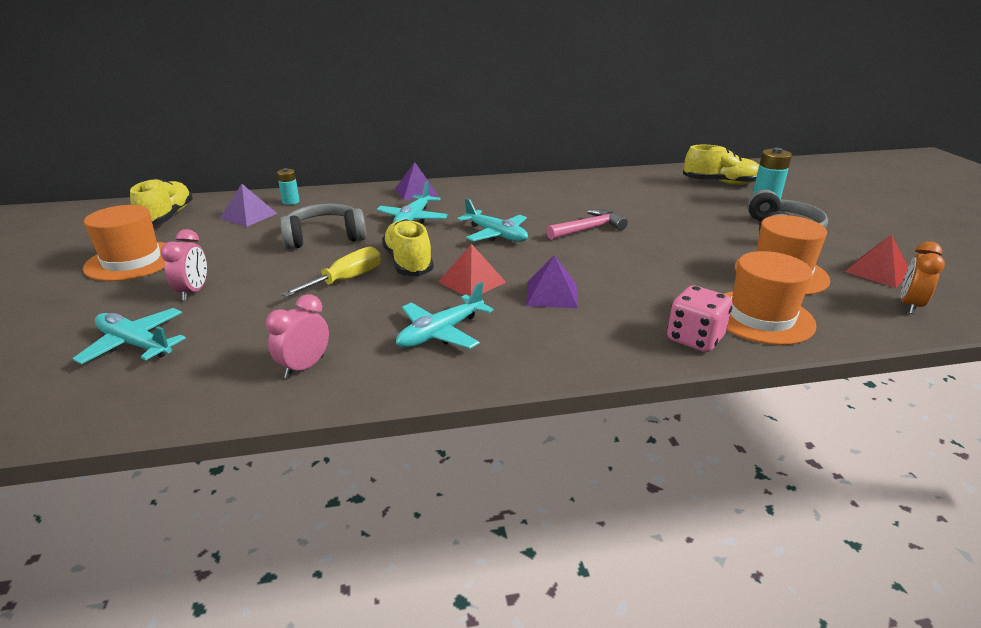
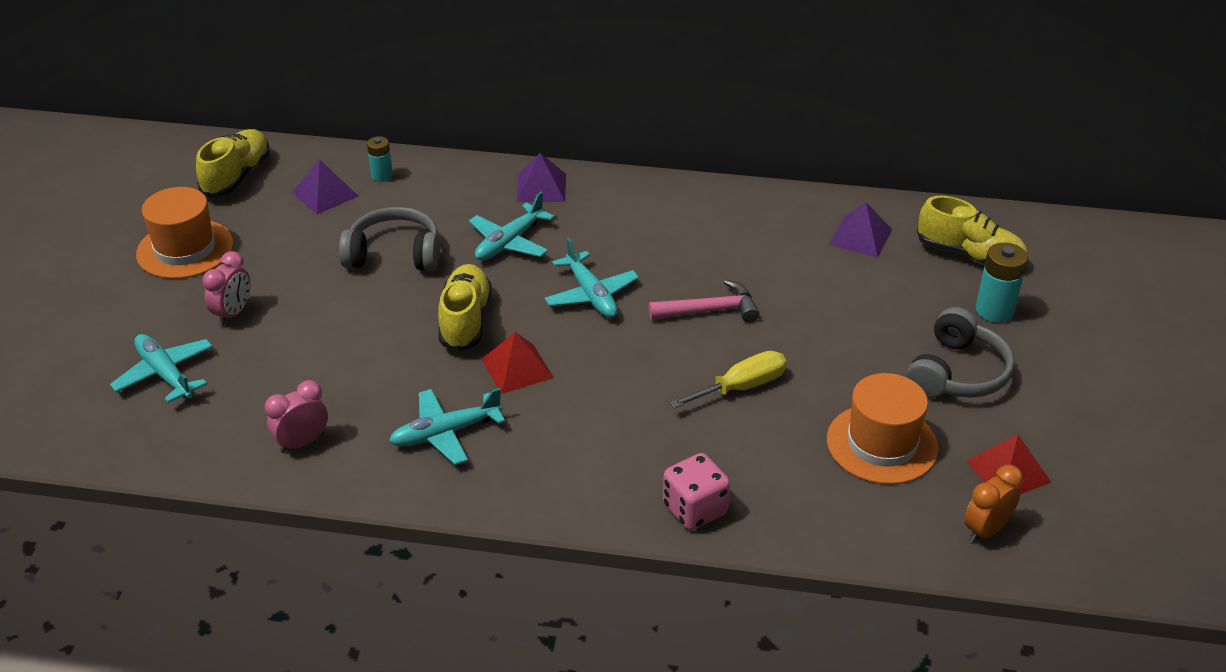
camera: 20 degrees right, 10 degrees up
(346, 280) = (388, 332): yellow screwdriver -> yellow screwdriver (741, 387)
(551, 294) = (591, 408): purple pyramid -> purple pyramid (860, 237)
(761, 317) = (793, 500): orange hat -> none

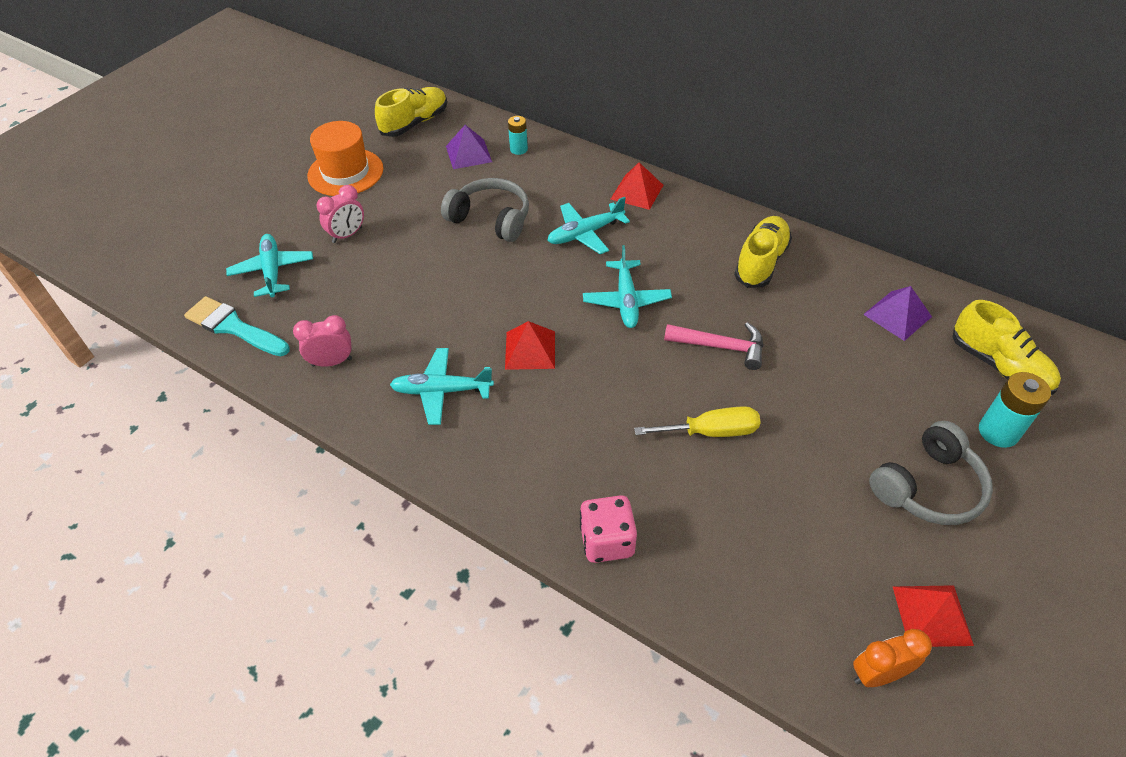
camera: 25 degrees right, 10 degrees up
(157, 443) = (234, 327): none -> turquoise brush
(465, 320) = (513, 293): yellow shoe -> yellow shoe (761, 262)
(541, 187) = (637, 192): purple pyramid -> red pyramid
(882, 444) = (815, 537): orange hat -> none

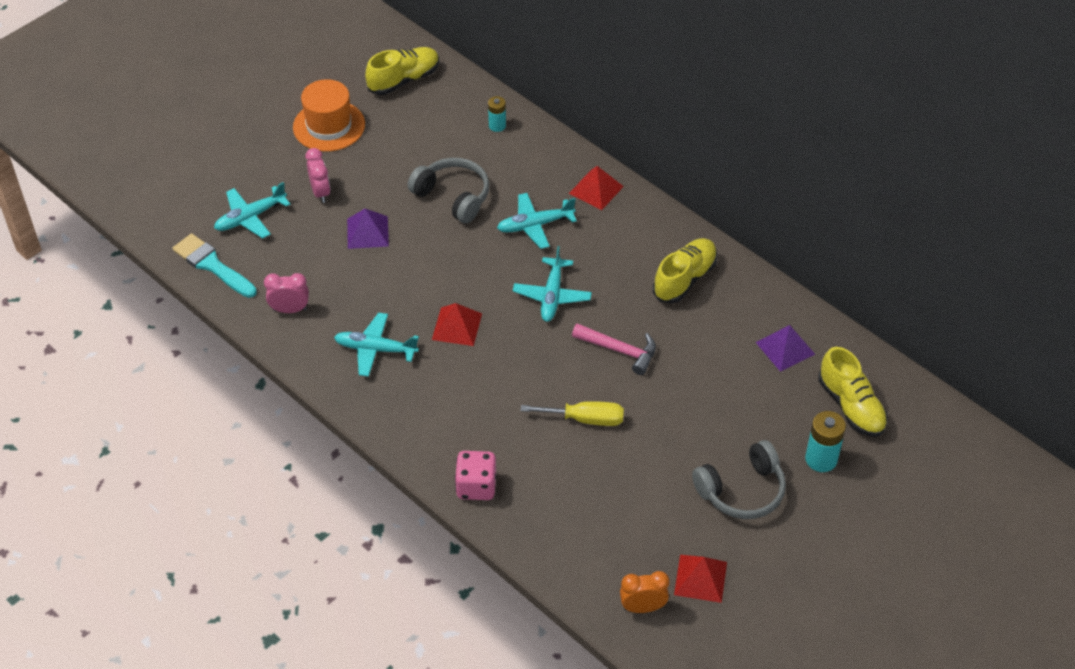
camera: 10 degrees right, 0 degrees up
(272, 271) = (250, 217): turquoise plane -> turquoise plane turned 120 degrees counterclockwise
(347, 235) = (320, 192): pink clock -> pink clock turned 75 degrees counterclockwise
(468, 154) = (448, 123): purple pyramid -> purple pyramid (367, 232)

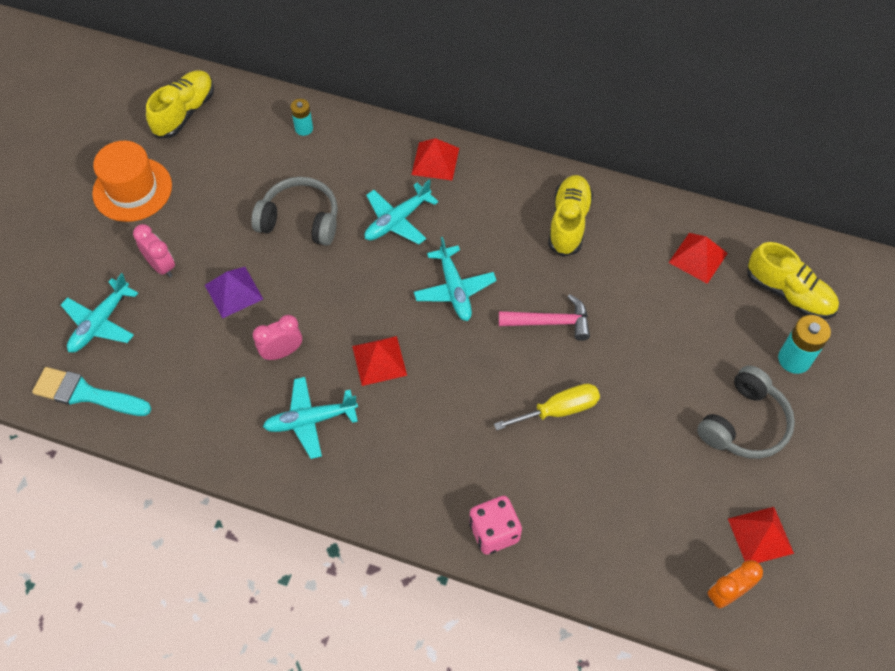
camera: 25 degrees left, 10 degrees up
(290, 310) = (197, 412): pink clock -> pink clock (282, 352)
(785, 348) = (698, 257): purple pyramid -> red pyramid

